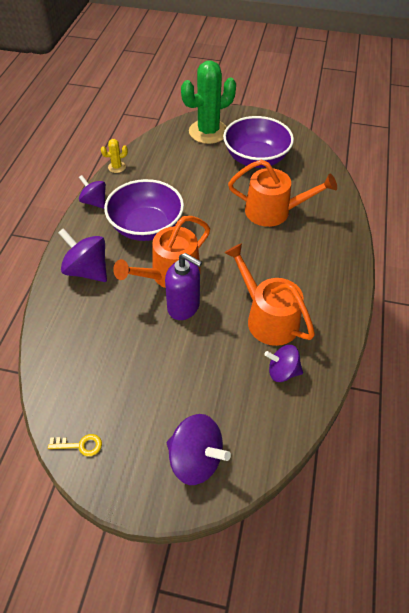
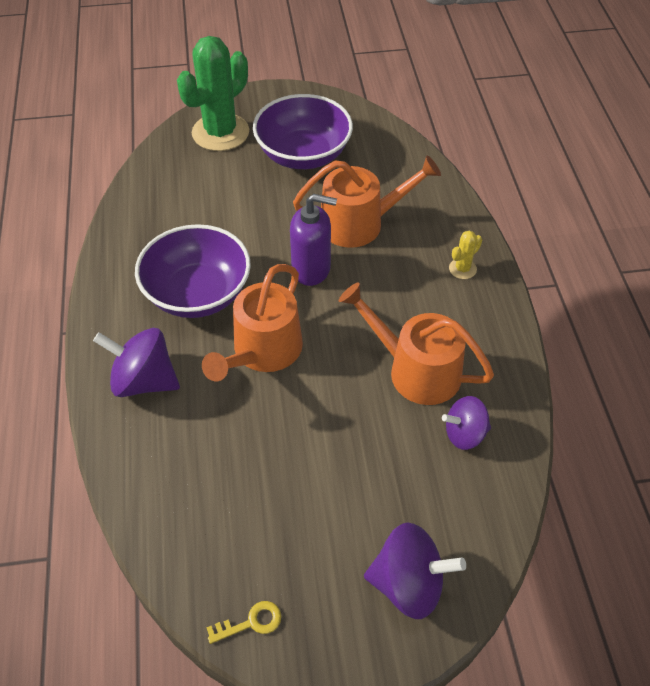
camera: 20 degrees left, 0 degrees up
(94, 202) = (106, 279): purple spinning top -> none
(117, 167) = (114, 218): yellow cactus -> yellow cactus (462, 269)
(184, 307) = (301, 390): purple soap dispenser -> purple soap dispenser (311, 269)

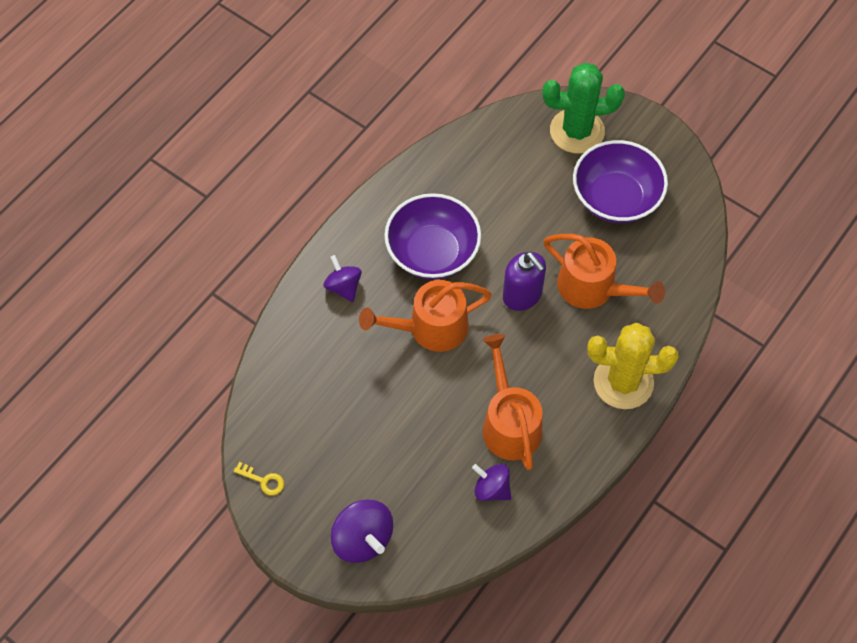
camera: 45 degrees right, 10 degrees up
(144, 381) = (343, 287): purple spinning top -> purple spinning top, size x0.66
(462, 269) = (623, 382): yellow cactus -> yellow cactus, size x2.37

